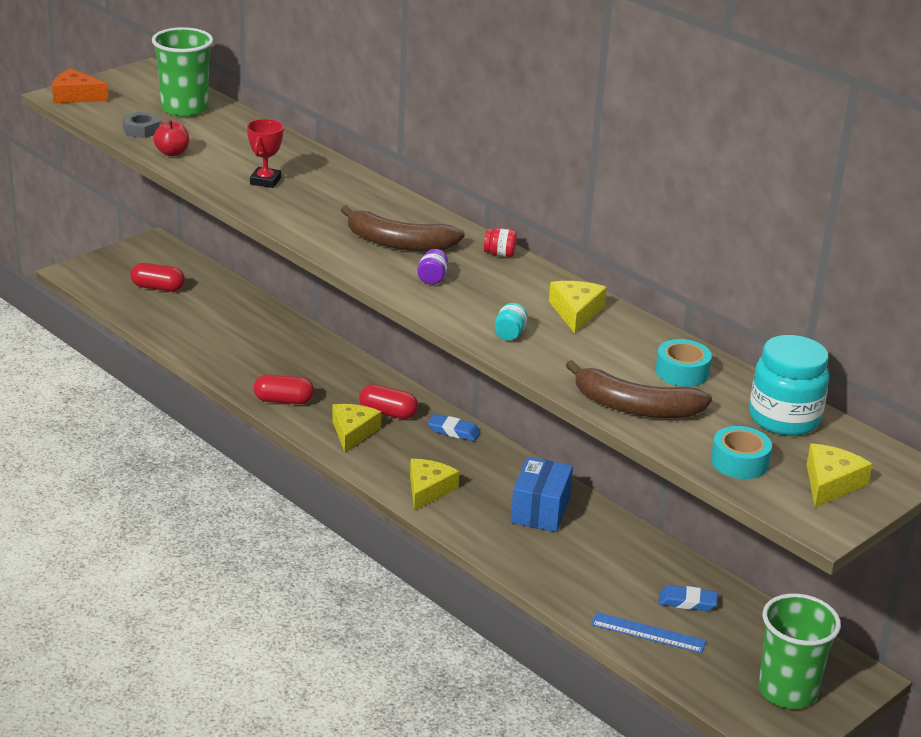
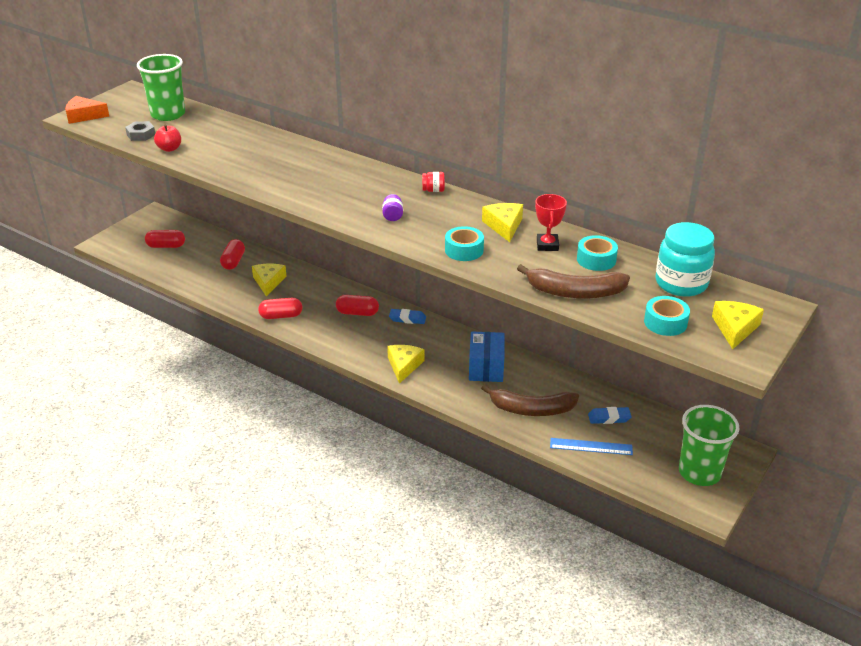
camera: 10 degrees left, 5 degrees up
(241, 321) = (233, 261): none -> red capsule
(265, 181) = (245, 160): red trophy -> red trophy (547, 245)
(353, 432) = (337, 331): yellow cheese -> yellow cheese (268, 282)
(398, 243) = (358, 193): brown banana -> brown banana (532, 409)
(509, 334) = (464, 250): turquoise jar -> turquoise tape

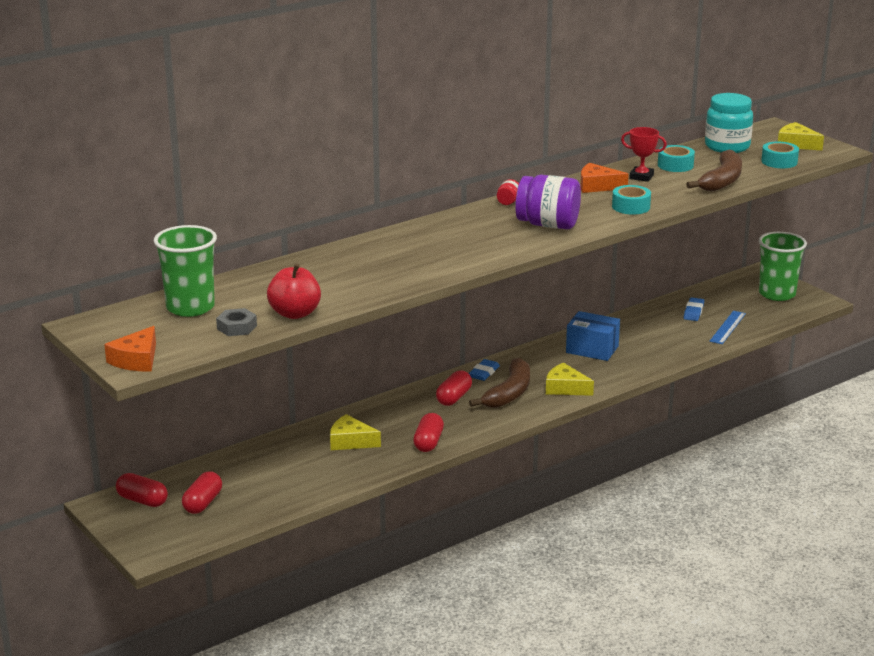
camera: 70 degrees left, 10 degrees down
(169, 149) = (295, 313): red apple -> red apple, size x1.52
(233, 261) = (284, 459): red capsule -> red capsule (142, 500)
(392, 216) = (548, 225): purple jar -> purple jar, size x2.35
(504, 226) = (597, 186): yellow cheese -> orange cheese
(532, 409) = (665, 341): brown banana -> brown banana (509, 393)

